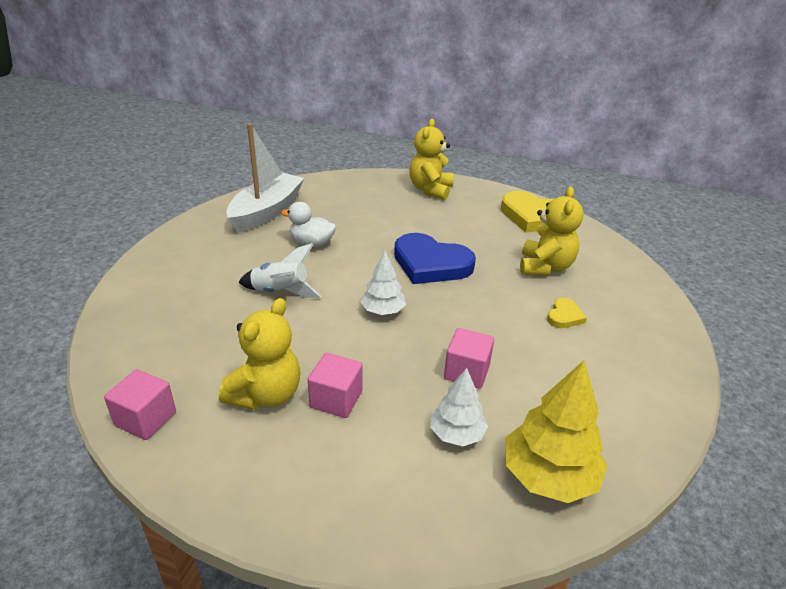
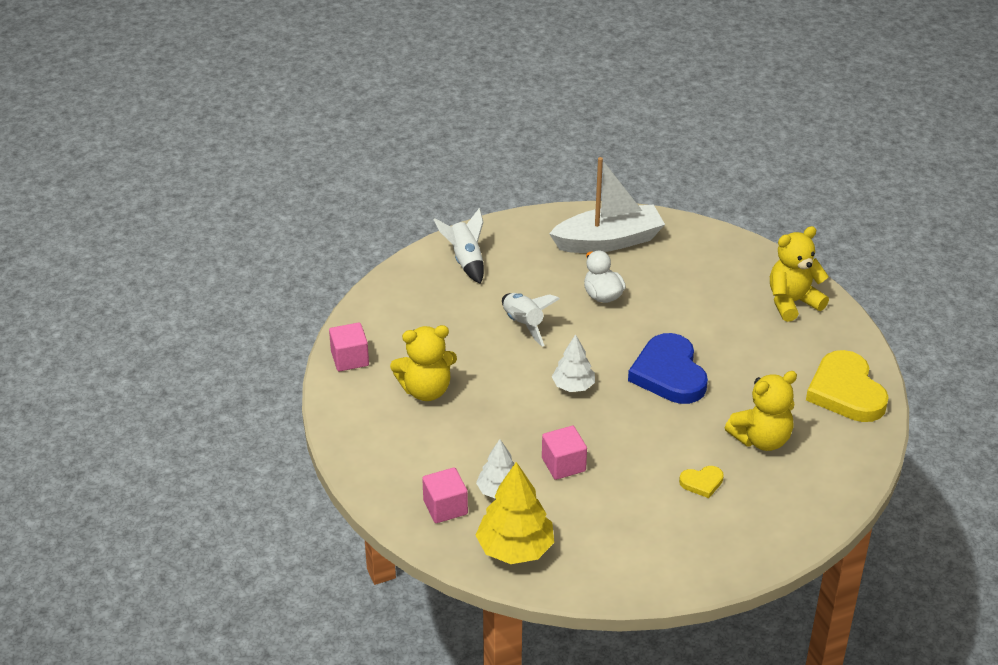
camera: 50 degrees right, 5 degrees up
(167, 275) = (465, 261): none -> white rocket
(336, 399) = (460, 421): pink cube -> pink cube (445, 507)

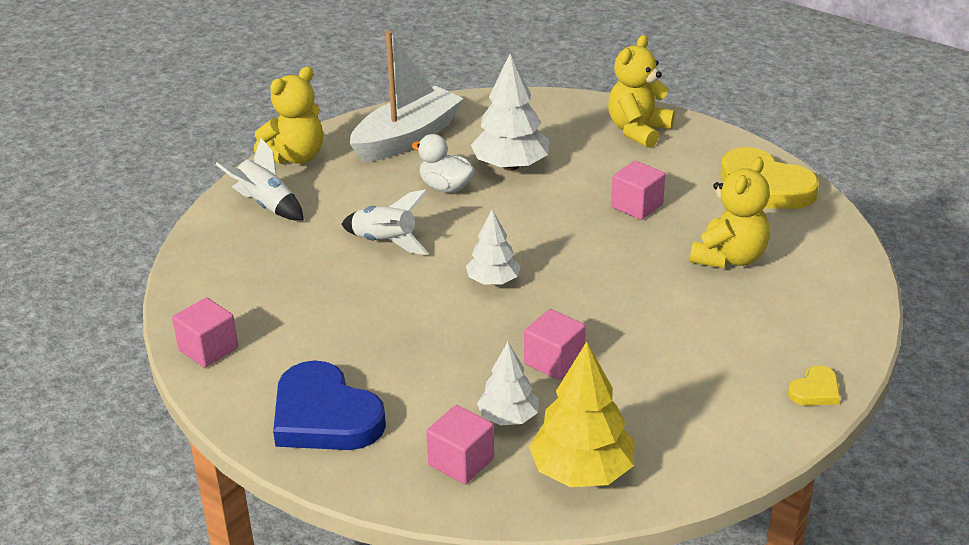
camera: 30 degrees left, 5 degrees down
(426, 390) = (330, 347): yellow teddy bear -> yellow teddy bear (295, 157)
(666, 295) = (510, 166): none -> white tree
(669, 374) = (581, 233): blue heart -> blue heart (324, 416)
(702, 483) = (712, 320): yellow heart -> yellow heart (815, 390)
(731, 368) = (637, 206): none -> pink cube

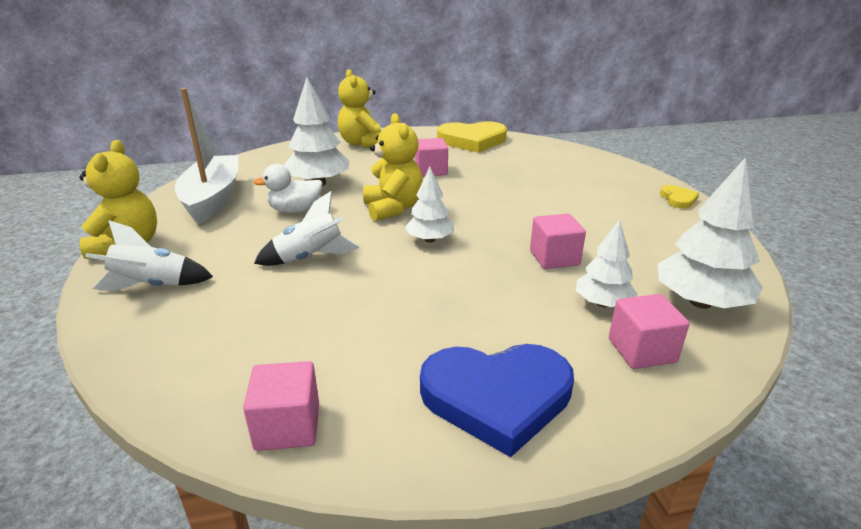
camera: 50 degrees left, 5 degrees down
(582, 471) = (700, 302): yellow tree -> white tree
(729, 258) = (521, 170): yellow teddy bear -> yellow teddy bear (393, 208)

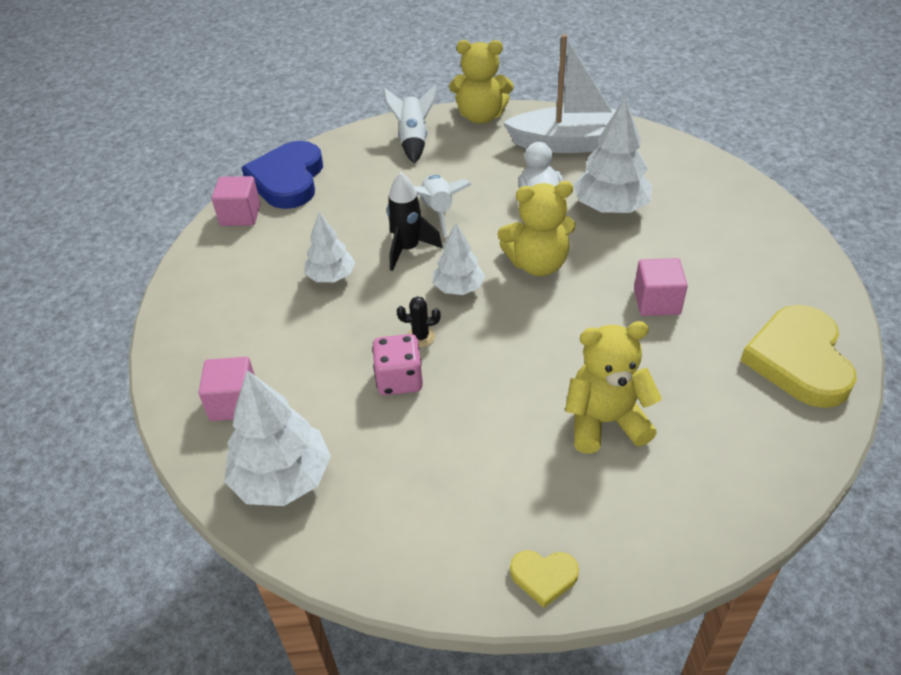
camera: 100 degrees right, 15 degrees up
(362, 143) = (761, 239): yellow teddy bear -> yellow teddy bear (605, 422)
(374, 270) = (408, 249): none -> black rocket
(497, 397) = (222, 306): blue heart -> blue heart (288, 179)
(499, 252) = (421, 337): none -> black cactus
(554, 258) = (399, 380): pink cube -> pink dice
(602, 303) = (307, 396): white tree -> white tree (331, 276)

